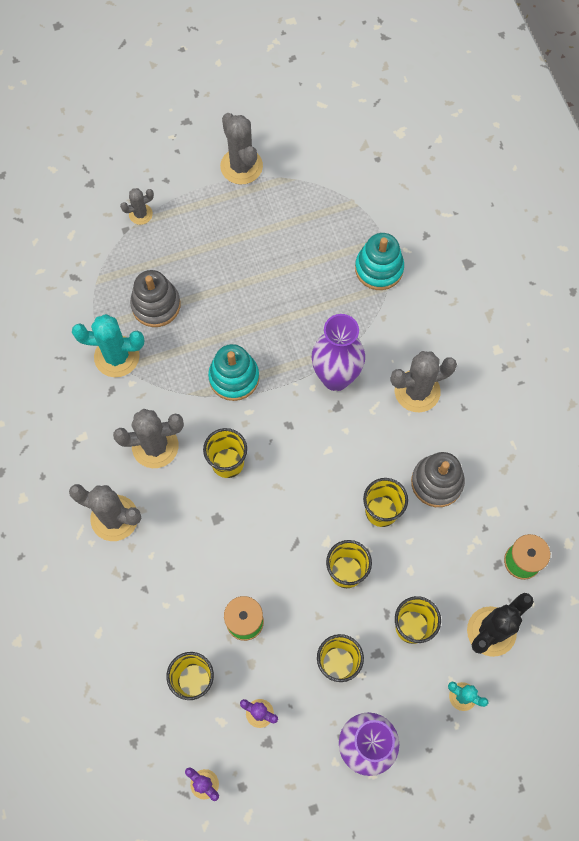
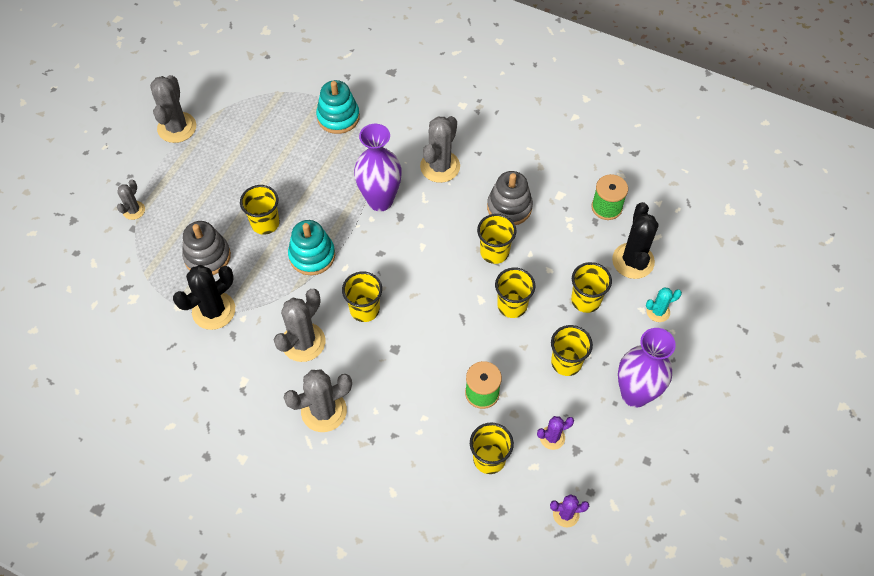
camera: 45 degrees left, 10 degrees down
(117, 356) = (214, 311): turquoise cactus -> black cactus
(226, 315) = (265, 223): none -> yellow cup
(241, 166) = (177, 127): grey cactus -> grey cactus turned 75 degrees clockwise

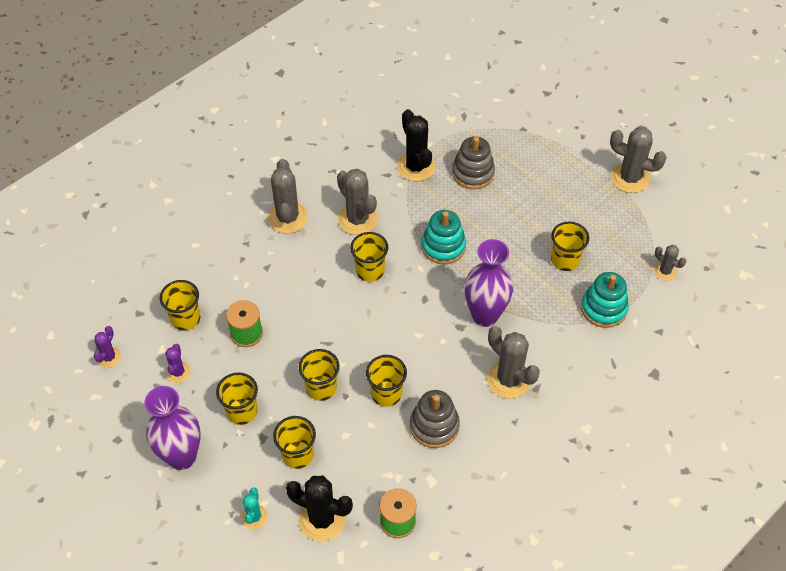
camera: 110 degrees right, 5 degrees down
(133, 210) = (542, 133): grey cactus -> grey cactus (665, 271)
(265, 223) = (493, 220): yellow cup -> yellow cup (565, 260)

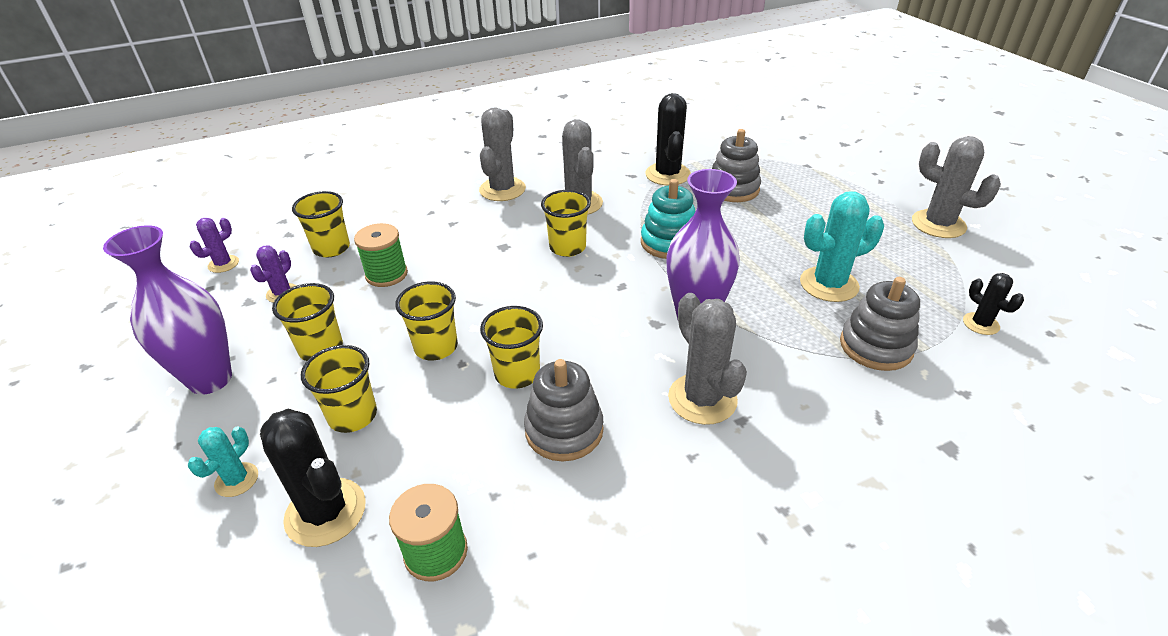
camera: 20 degrees right, 15 degrees down
(565, 260) = (829, 284): yellow cup -> turquoise cactus
(603, 308) = (875, 346): turquoise stacking toy -> grey stacking toy
(665, 271) = (980, 324): grey cactus -> black cactus

